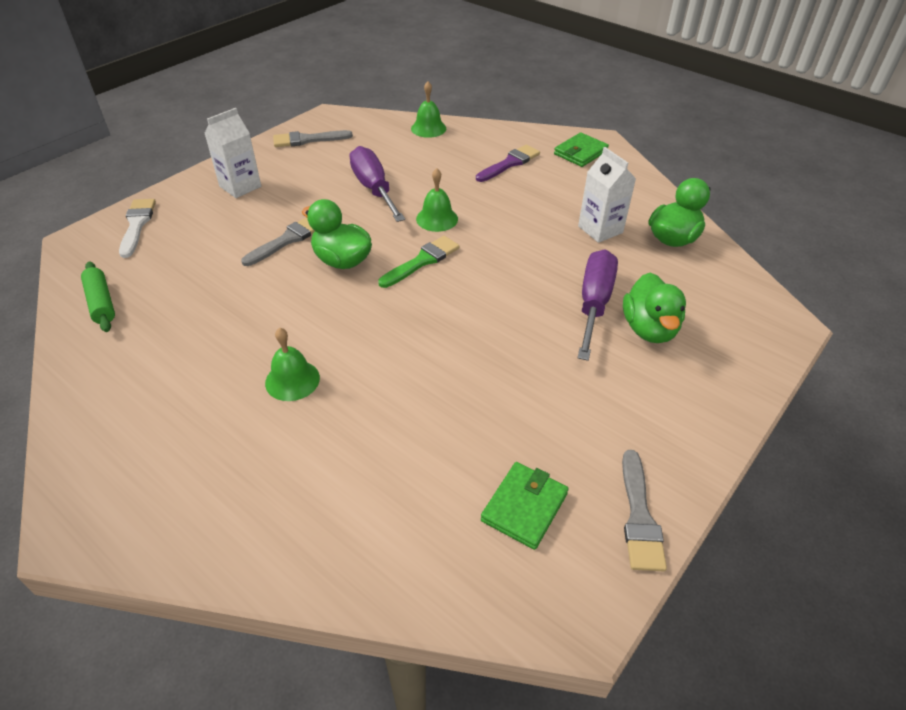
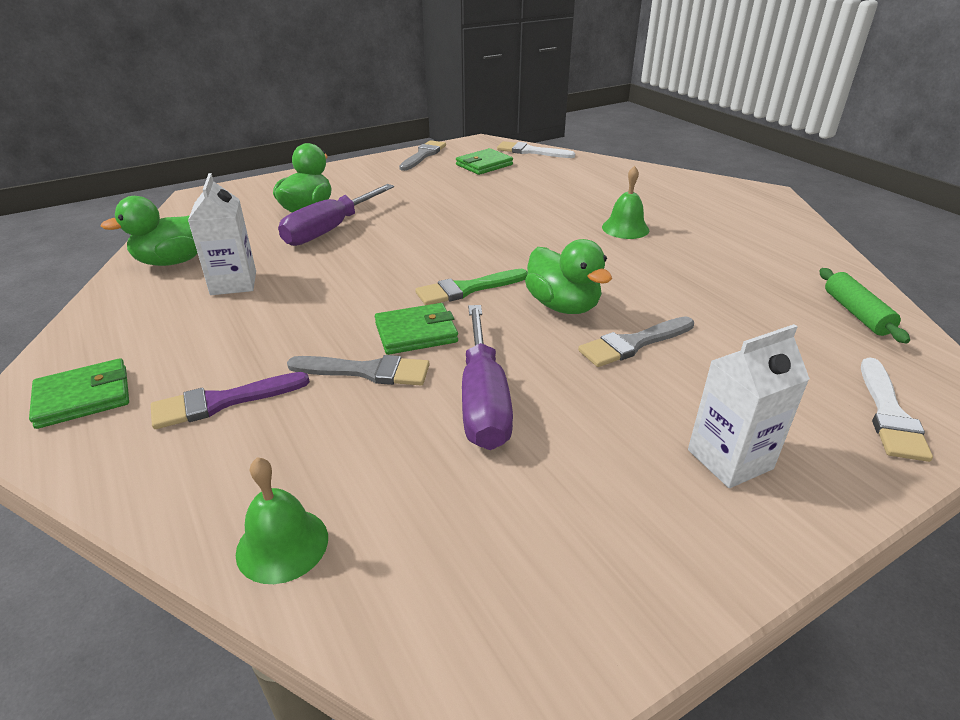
camera: 160 degrees left, 10 degrees down
(307, 140) = (589, 579): grey brush -> grey brush (367, 371)
(437, 219) = (416, 333): green bell -> green wallet
(471, 593) = (531, 151): none -> white brush

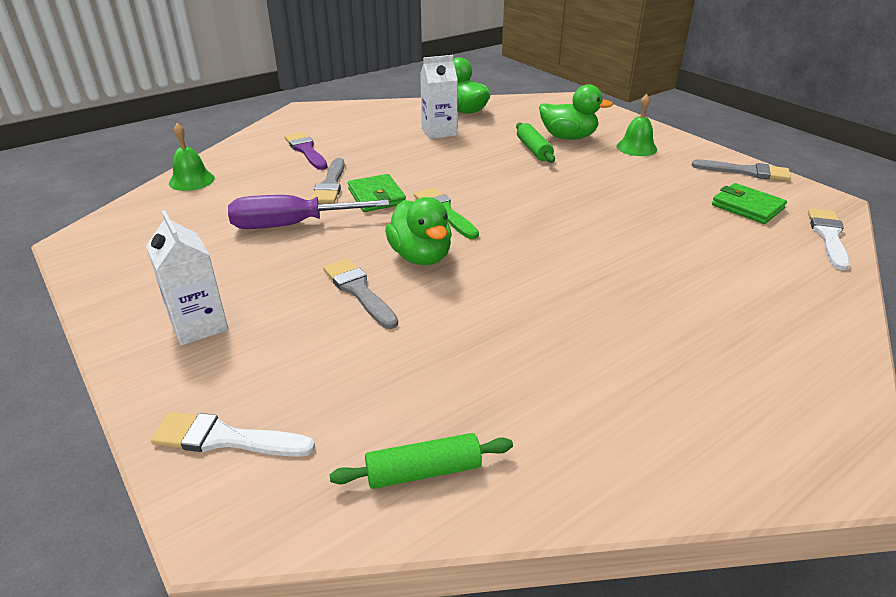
camera: 85 degrees right, 0 degrees up
(83, 397) = (316, 120): green wallet -> none
(330, 230) = (534, 150): purple screwdriver -> green rolling pin
(563, 306) = (421, 256): green duck -> green duck turned 75 degrees counterclockwise
(625, 228) = (609, 300): green bell -> green bell (636, 147)

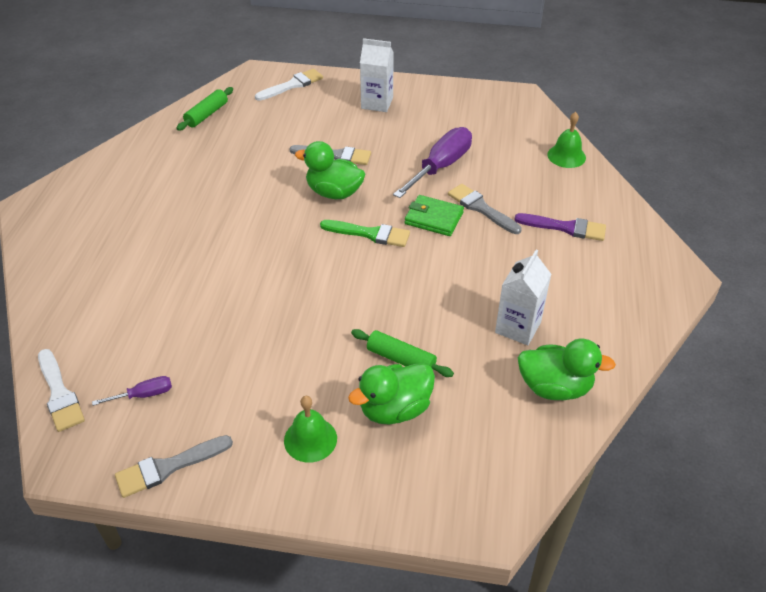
camera: 135 degrees right, 10 degrees up
(747, 207) = (144, 395): green wallet -> purple screwdriver

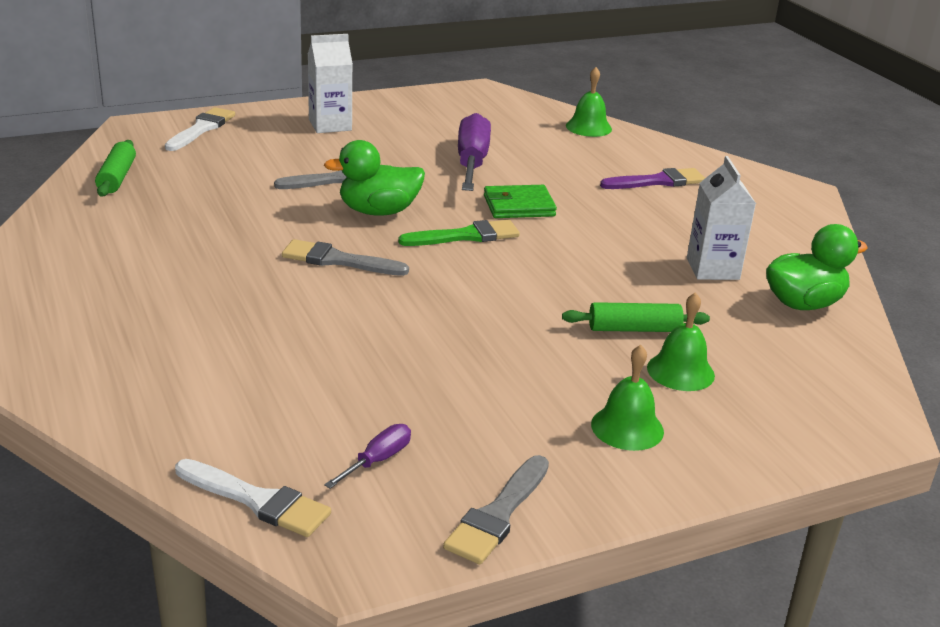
camera: 35 degrees left, 15 degrees down
(395, 409) = (680, 371): green duck -> green bell
(481, 208) = (557, 186): grey brush -> grey brush (338, 260)

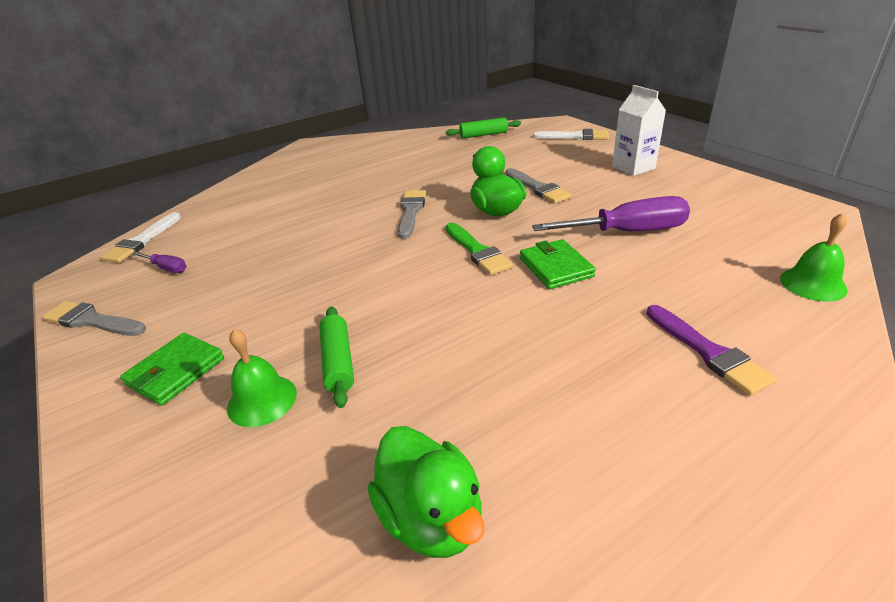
camera: 85 degrees right, 5 degrees up
(627, 427) = (176, 371): green bell -> green wallet
(712, 269) = (491, 416): white carton -> none

